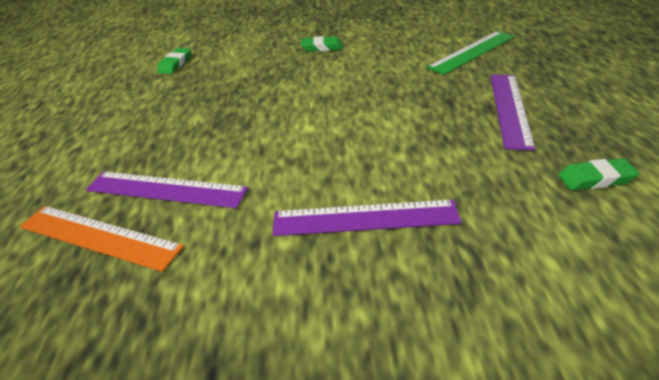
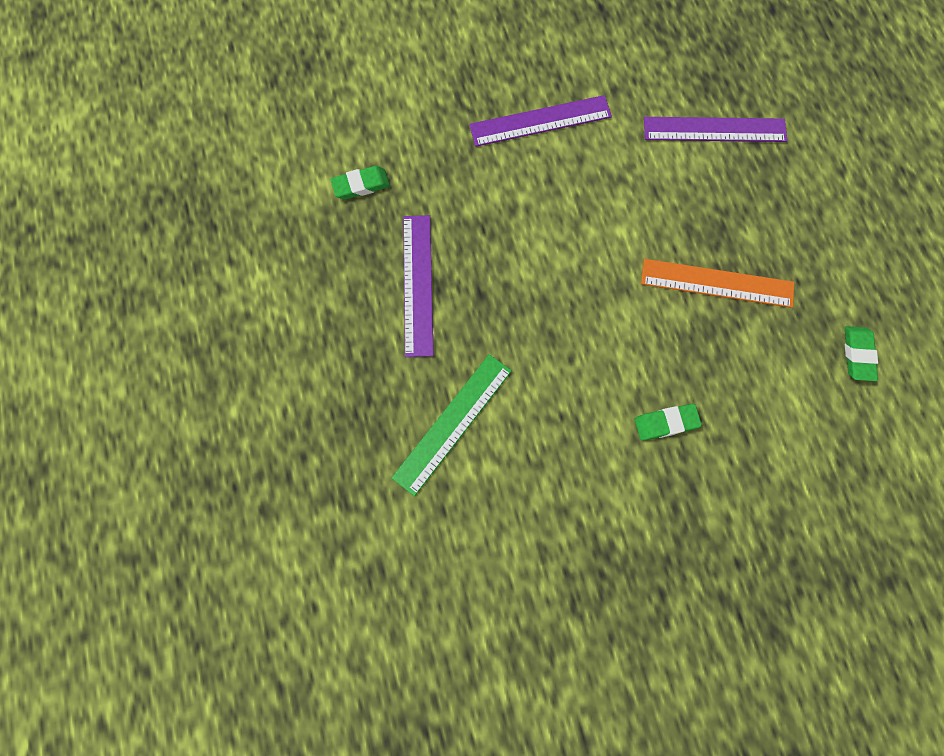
camera: 165 degrees right, 35 degrees up
(99, 236) = (734, 78): orange ruler -> orange ruler (717, 283)

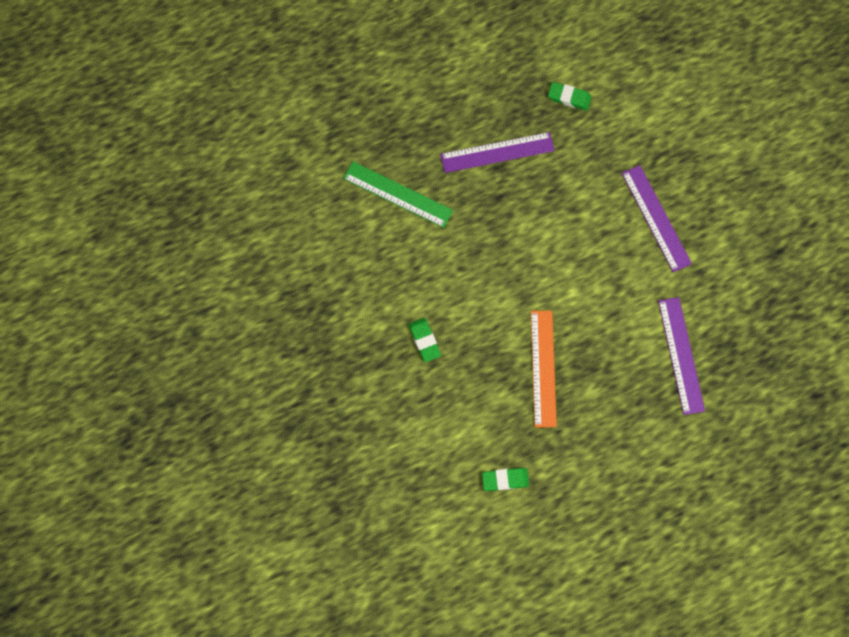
camera: 80 degrees right, 0 degrees up
(361, 185) = (569, 98): green eraser -> green eraser turned 45 degrees counterclockwise

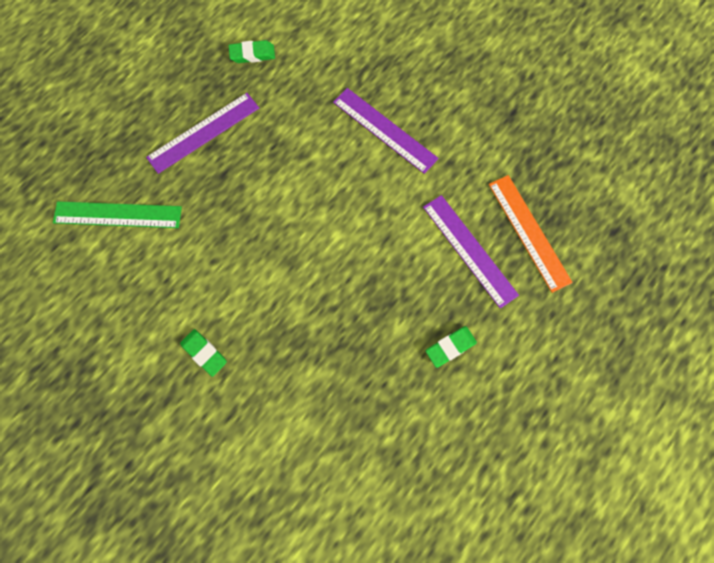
camera: 25 degrees left, 0 degrees up
(505, 479) = (351, 463): green eraser -> green eraser (450, 347)
(543, 368) = (339, 325): orange ruler -> orange ruler (528, 232)

